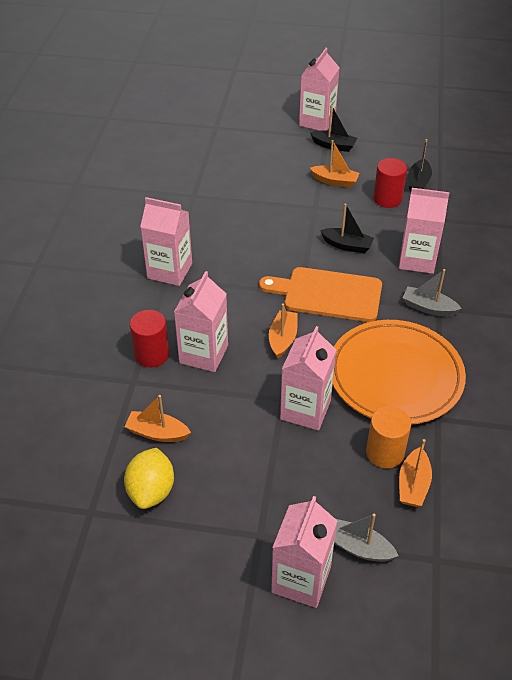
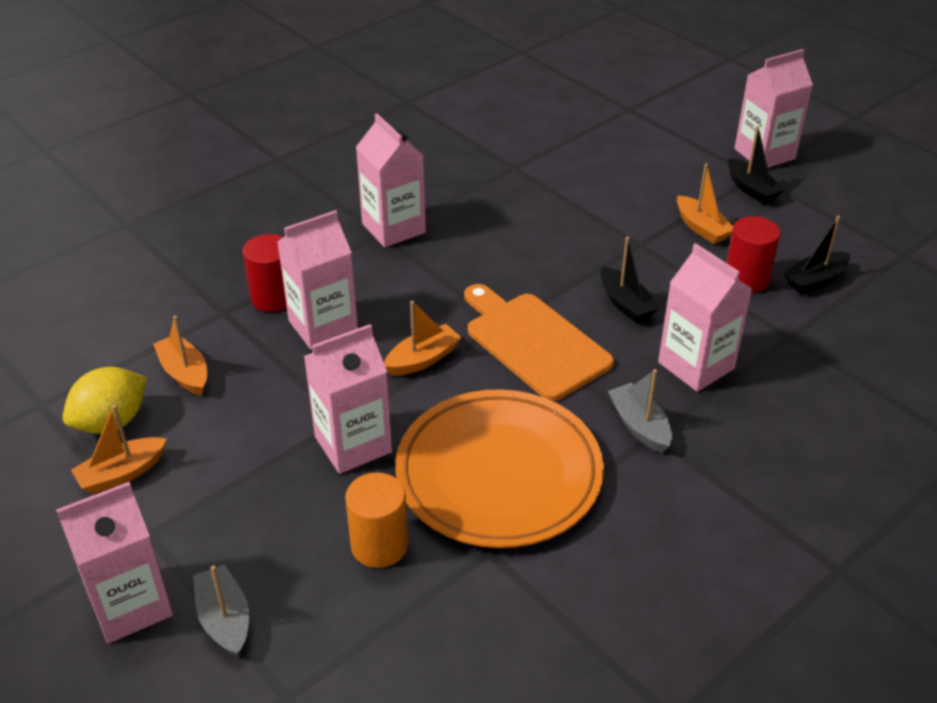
camera: 40 degrees right, 5 degrees down
(413, 484) = (366, 600): orange boat -> orange boat (122, 473)

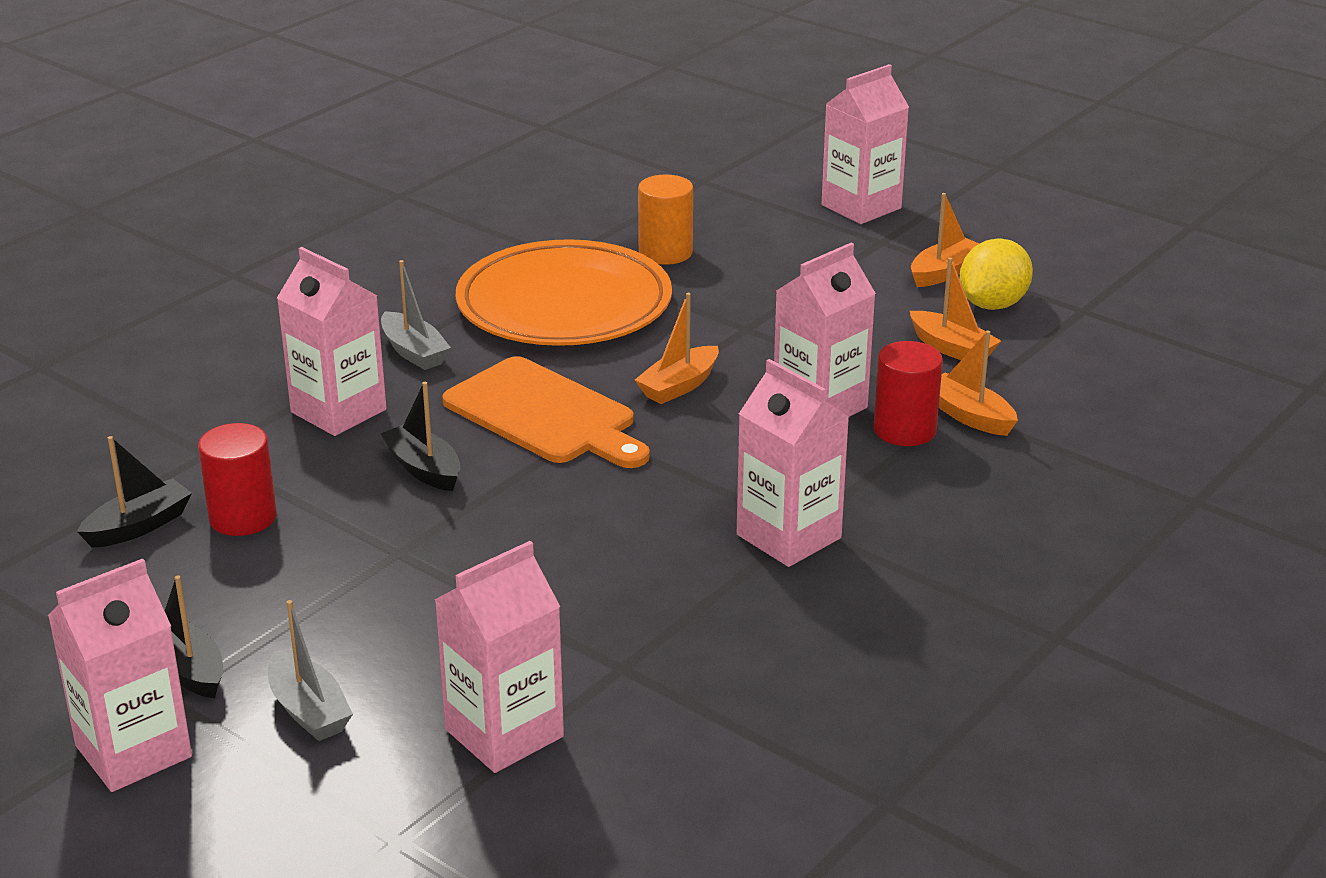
camera: 170 degrees right, 10 degrees down
(225, 619) = (777, 207): grey boat -> grey boat (308, 710)
(353, 444) = (725, 311): pink carton -> pink carton (504, 733)
(701, 228) = (293, 588): orange boat -> orange boat (969, 416)

